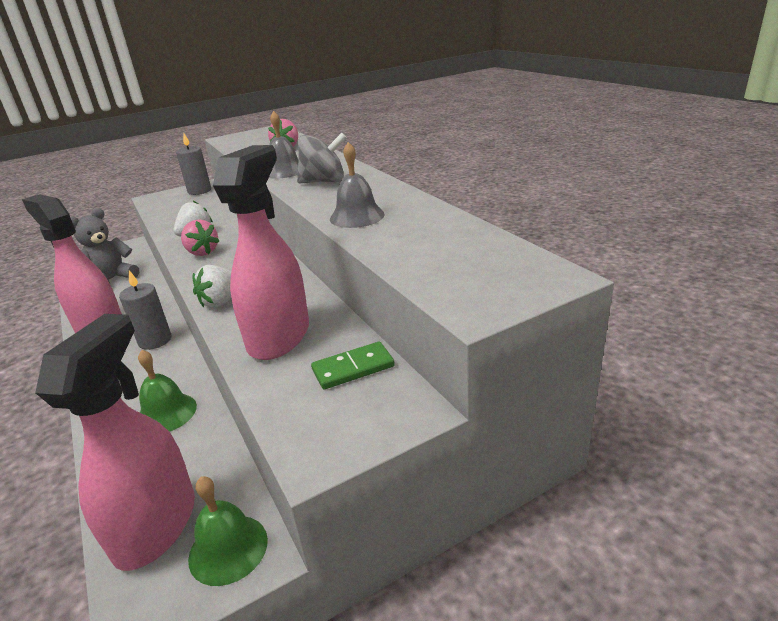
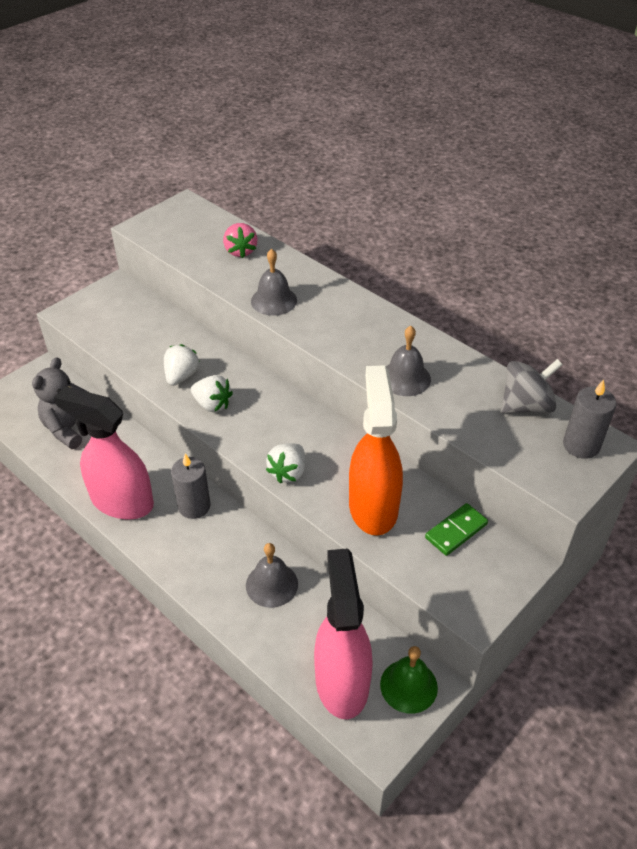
camera: 20 degrees left, 15 degrees up
(166, 413) = (272, 584): green bell -> grey bell
(199, 191) = (121, 296): grey candle -> grey candle (581, 445)
(202, 252) = (212, 405): pink strawberry -> white strawberry
(279, 336) = (373, 506): pink spray bottle -> orange spray bottle
(324, 182) = (333, 320): grey spinning top -> grey spinning top (526, 405)

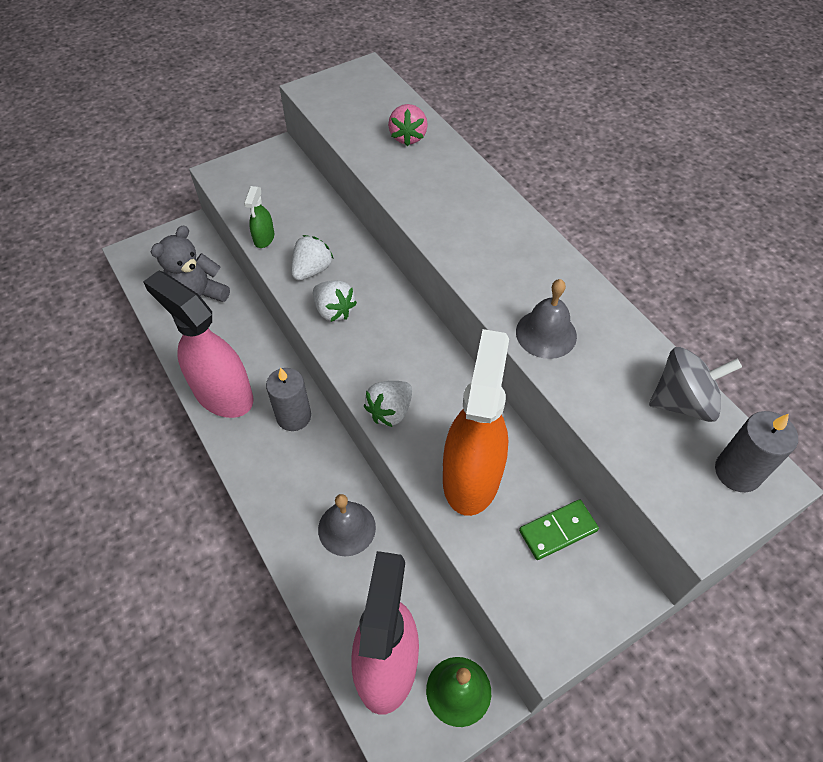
camera: 15 degrees right, 10 degrees up
(128, 359) = (264, 238): none -> green spray bottle
(274, 300) = (425, 204): grey bell -> none

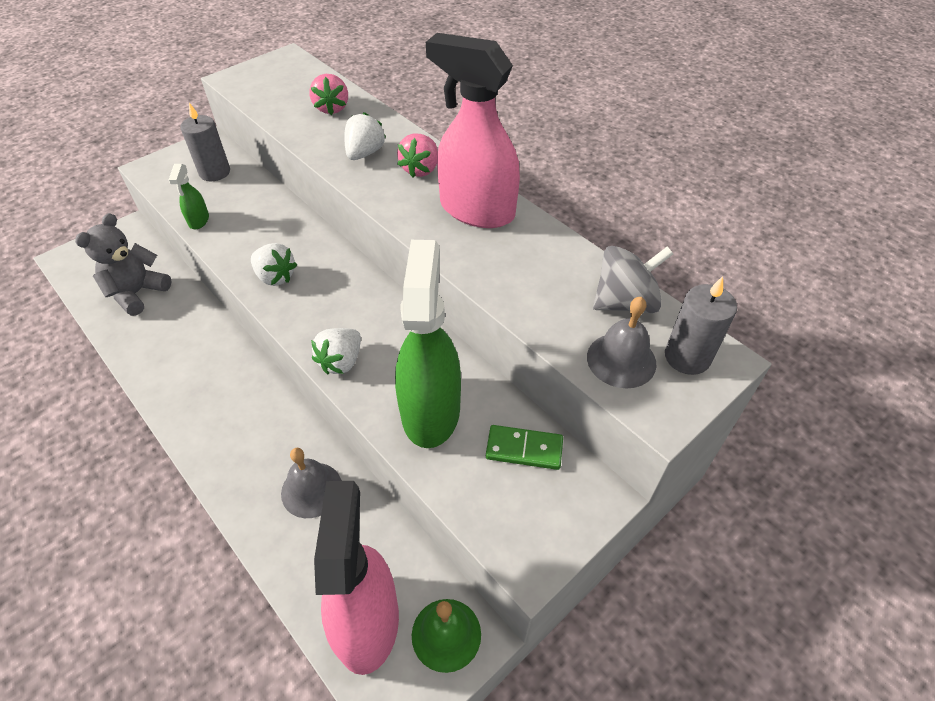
camera: 10 degrees left, 5 degrees down
(222, 394) = (169, 378): pink spray bottle -> pink spray bottle (476, 210)
(293, 416) = (247, 389): grey candle -> grey candle (214, 172)
(312, 270) = (250, 243): white strawberry -> white strawberry (364, 153)
(471, 476) = (430, 410): orange spray bottle -> green spray bottle
(492, 221) = (420, 169): none -> pink strawberry
(546, 333) = (485, 259): grey bell -> grey bell (621, 360)
(558, 530) = (524, 449): green domino -> green domino turned 45 degrees clockwise

